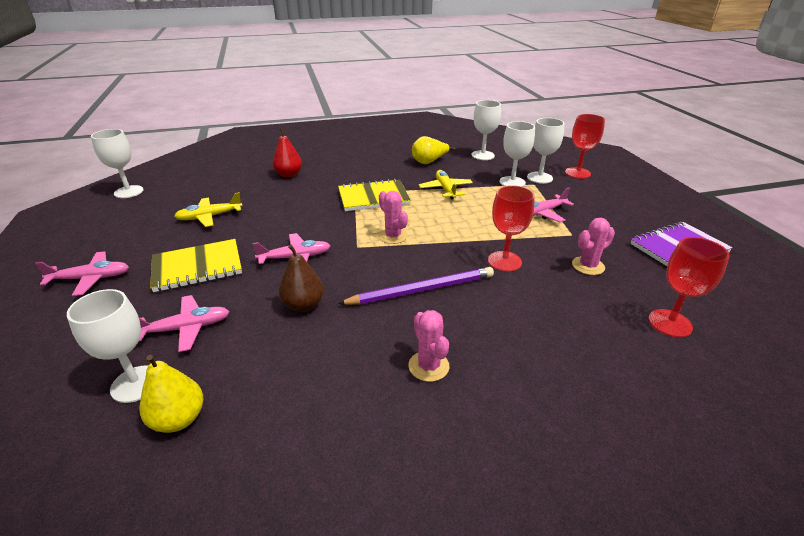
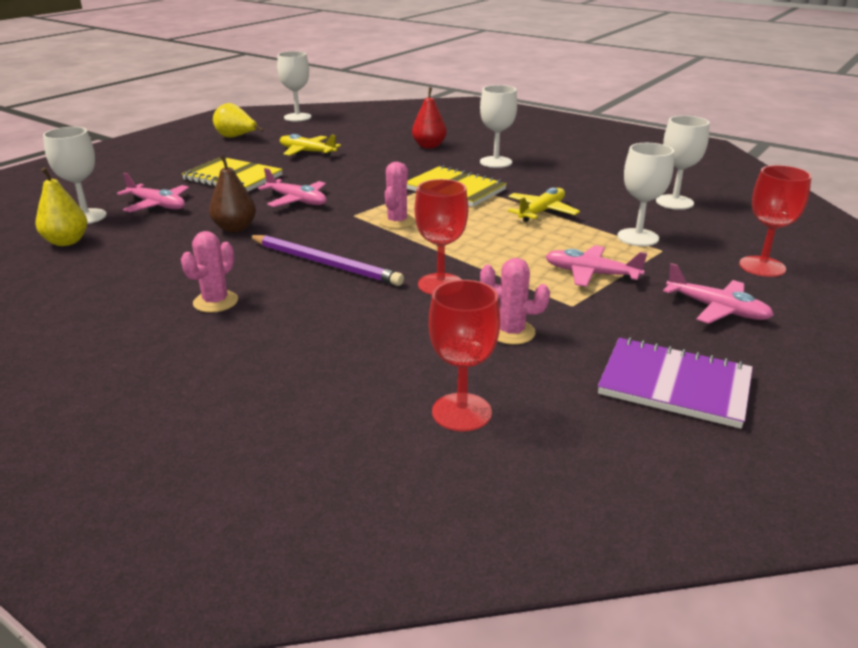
camera: 50 degrees right, 5 degrees down
(91, 278) = (175, 158): pink plane -> pink plane (717, 309)
(429, 162) = (589, 184): yellow pear -> yellow pear (236, 137)
(539, 178) = (688, 248): white goblet -> white goblet (496, 162)

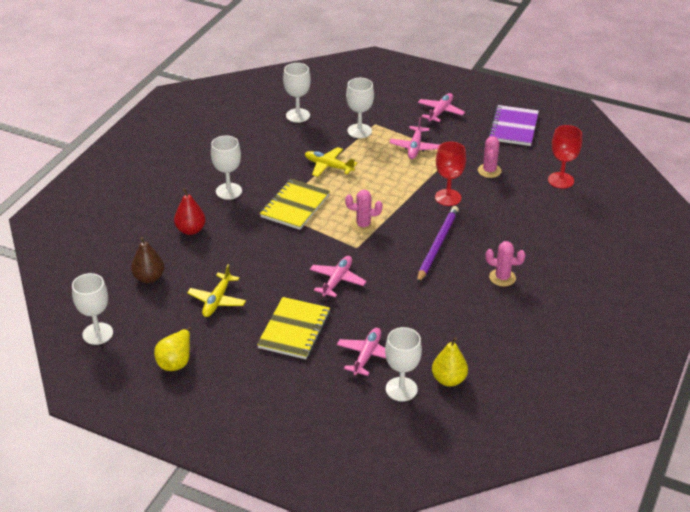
camera: 100 degrees left, 10 degrees up
(235, 228) = (398, 299): brown pear -> brown pear (149, 278)
(762, 266) = (386, 95): red goblet -> none

